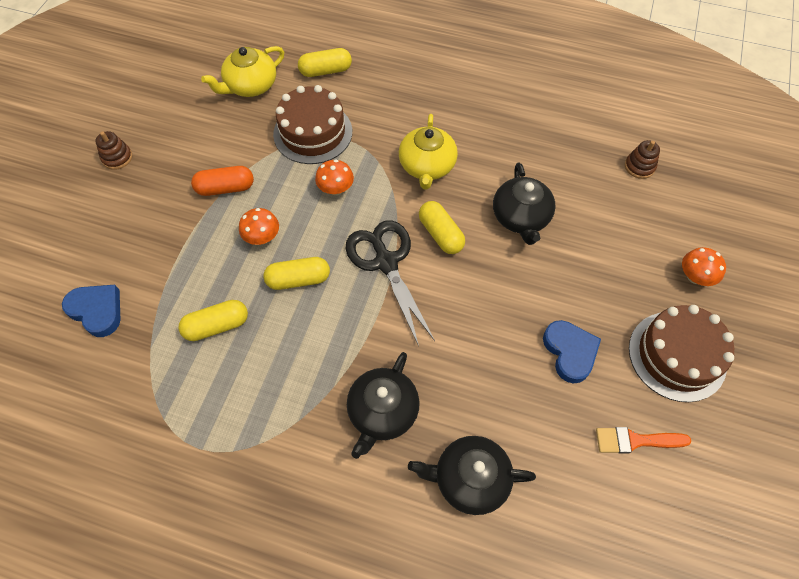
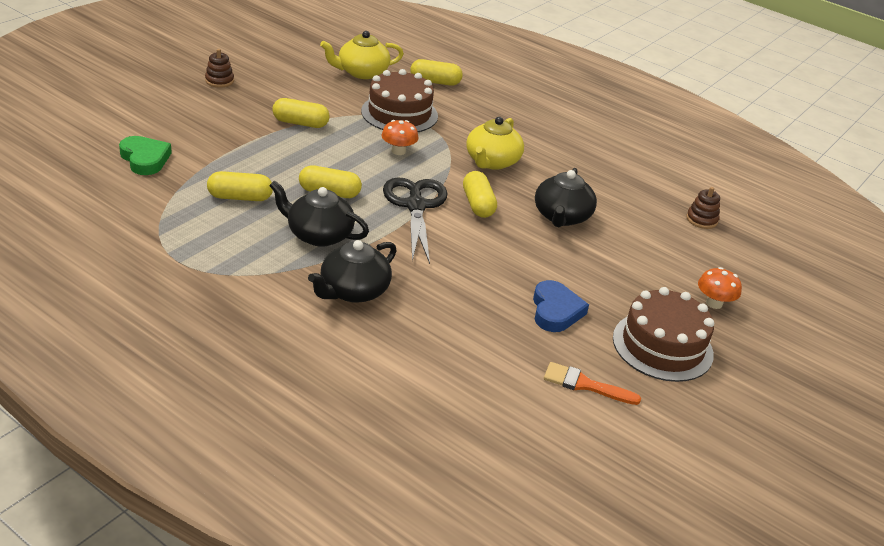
camera: 15 degrees right, 25 degrees down
(97, 311) = (145, 159): blue heart -> green heart
(225, 188) = (300, 123): orange capsule -> yellow capsule
(262, 237) = (314, 160): orange mushroom -> none
(469, 479) = (407, 356): black teapot -> black teapot (318, 235)

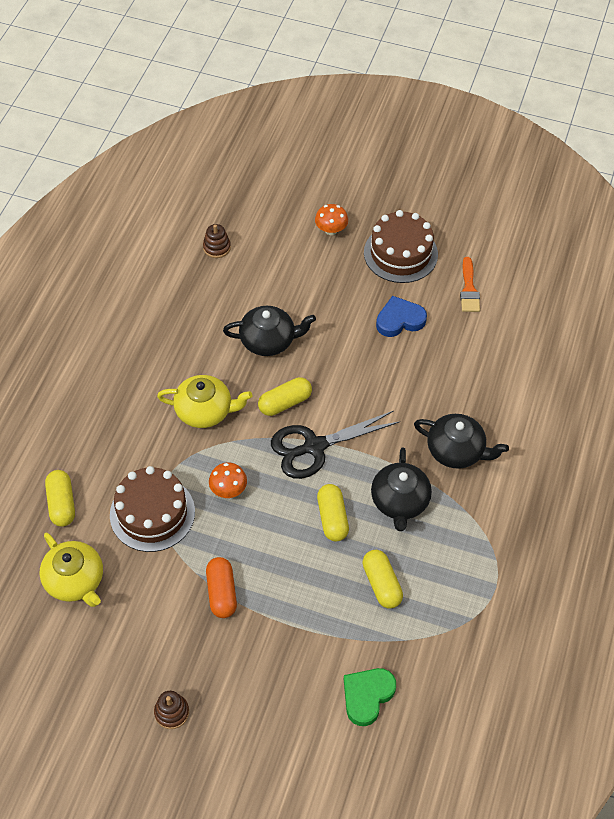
camera: 105 degrees left, 20 degrees up
(300, 123) = (222, 592): yellow capsule -> orange capsule

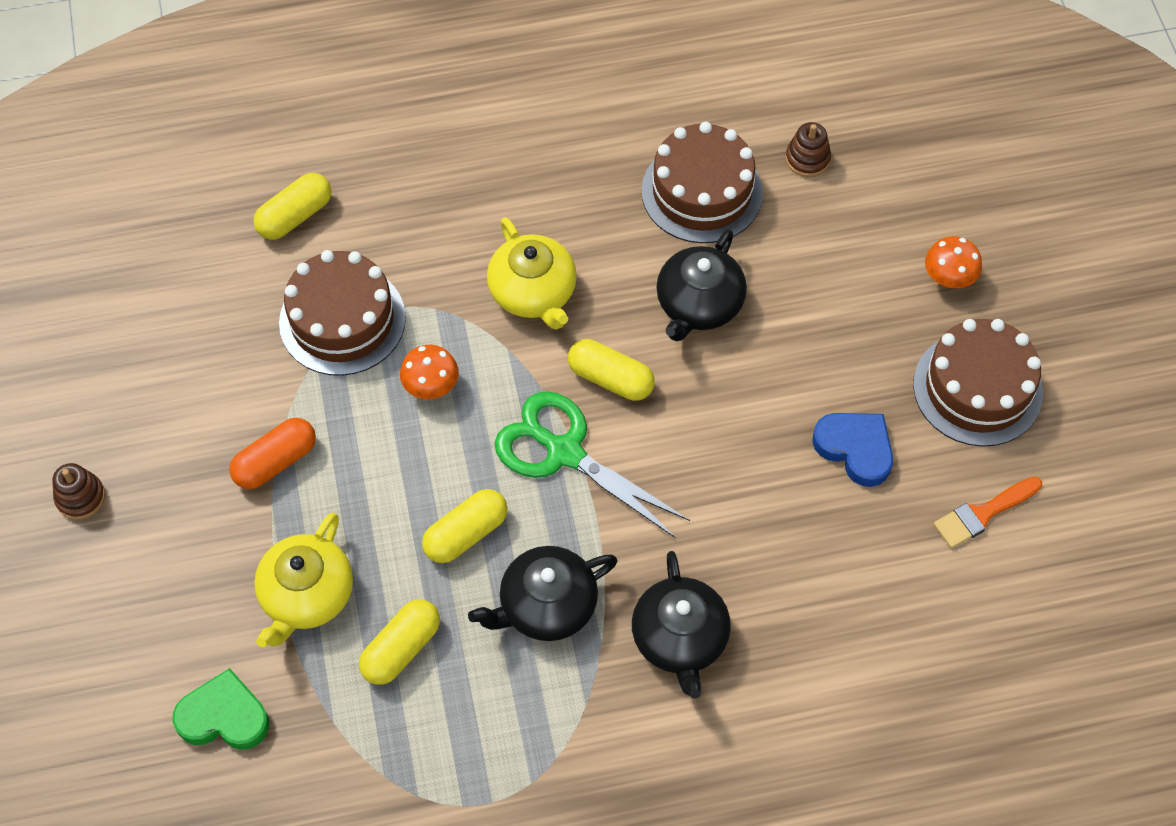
camera: 60 degrees right, 5 degrees up
(75, 580) = (199, 292): yellow teapot -> yellow teapot (306, 595)
(201, 302) = (702, 192): none -> brown cake
(269, 340) = (698, 304): black teapot -> black teapot turned 60 degrees clockwise
(314, 447) = (564, 452): black scissors -> green scissors

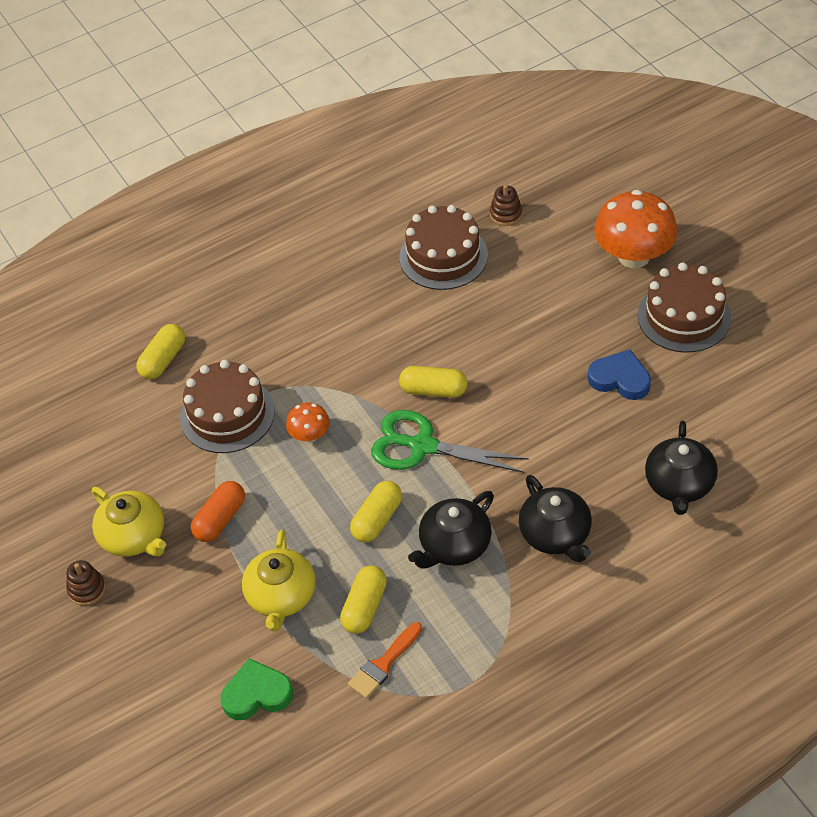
camera: 15 degrees left, 10 degrees down
(533, 292) = (355, 354): yellow teapot -> yellow teapot (134, 536)
(698, 304) = (473, 325): black teapot -> black teapot (679, 484)
(948, 278) = (633, 256): orange mushroom -> orange mushroom, size x2.00
(983, 514) = (723, 390): orange brush -> orange brush (383, 664)

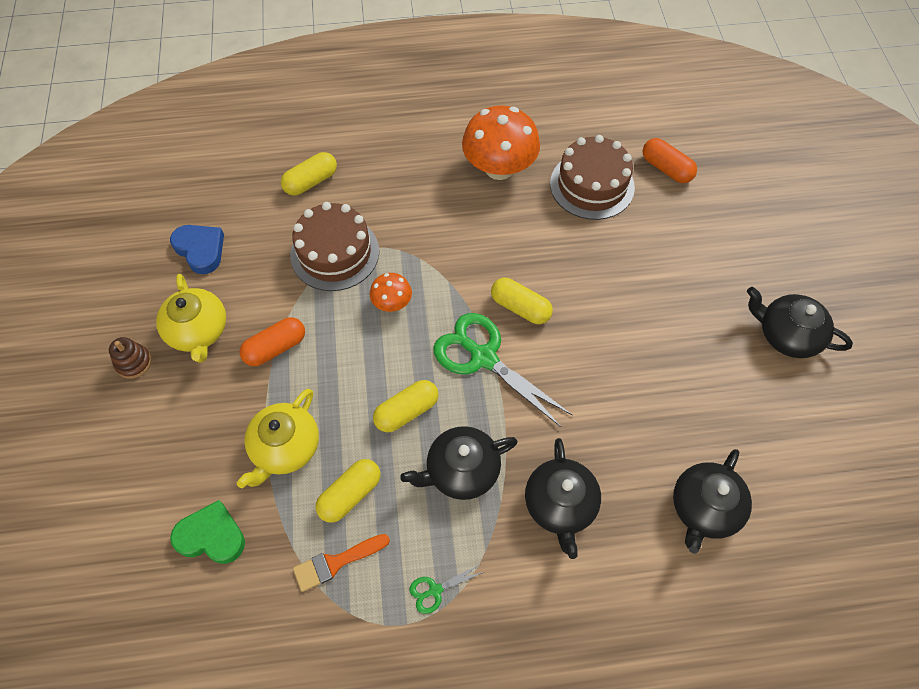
camera: 20 degrees right, 10 degrees up
(483, 646) = (435, 590): none -> green scissors
(506, 214) = (666, 169): brown stacking toy -> orange capsule
(620, 379) = (696, 371): blue heart -> blue heart (200, 250)
(633, 256) = (765, 255): orange mushroom -> orange mushroom (499, 168)
(684, 316) = (787, 335): brown cake -> black teapot

